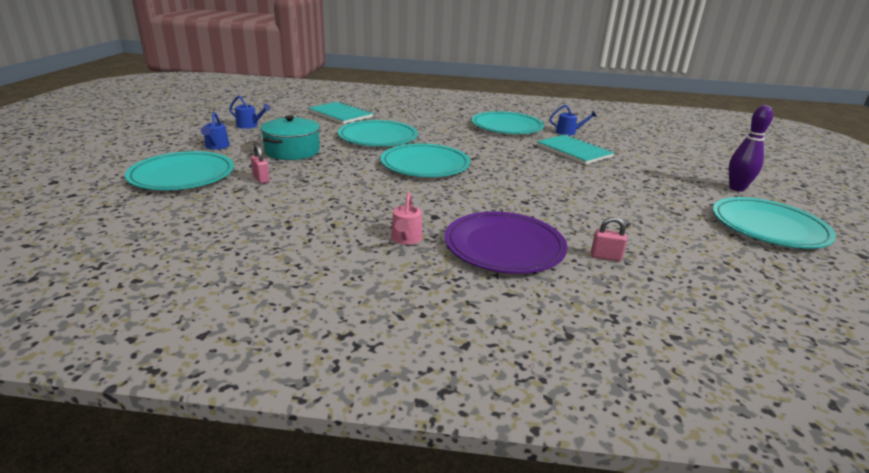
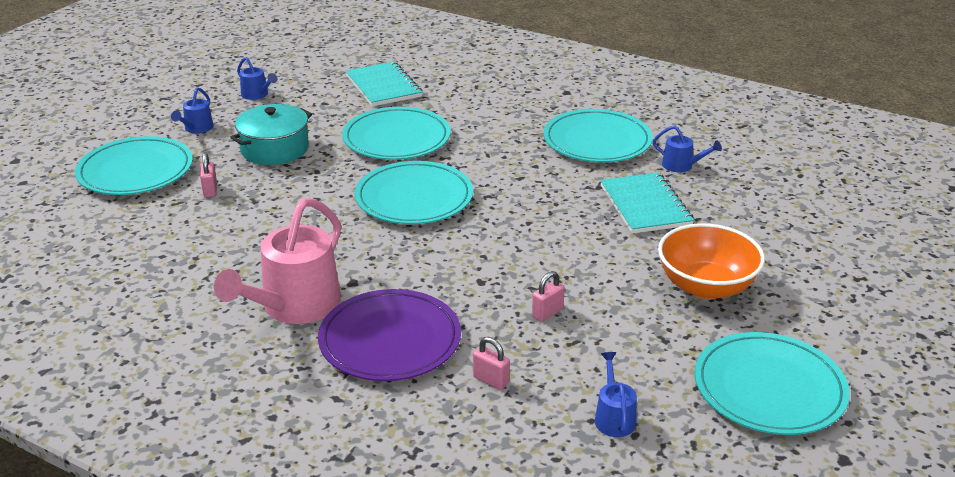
camera: 25 degrees right, 5 degrees up
(406, 239) = (294, 307): pink watering can -> pink watering can, size x2.14
(590, 211) = (547, 313): none -> pink padlock
(661, 183) = (706, 286): none -> orange bowl
(711, 262) = (613, 417): none -> blue watering can
(736, 188) = (815, 317): purple bowling pin -> none

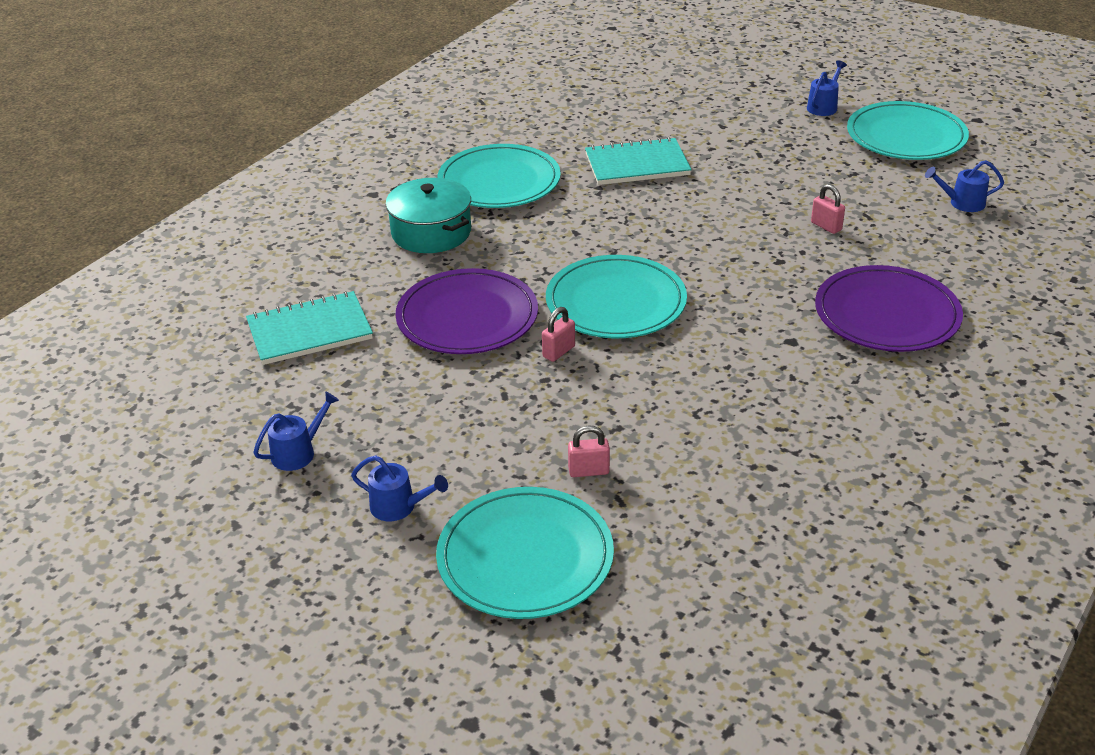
camera: 85 degrees left, 5 degrees up
(274, 149) = (479, 420): turquoise pot -> turquoise pot (431, 232)
(294, 307) = (843, 379): pink watering can -> none
(396, 138) = (467, 317): turquoise plate -> purple plate
(491, 380) = (932, 258): pink padlock -> pink padlock (558, 352)
(682, 166) = (560, 140): blue watering can -> blue watering can (824, 106)
(706, 286) = (773, 148): orange bowl -> none

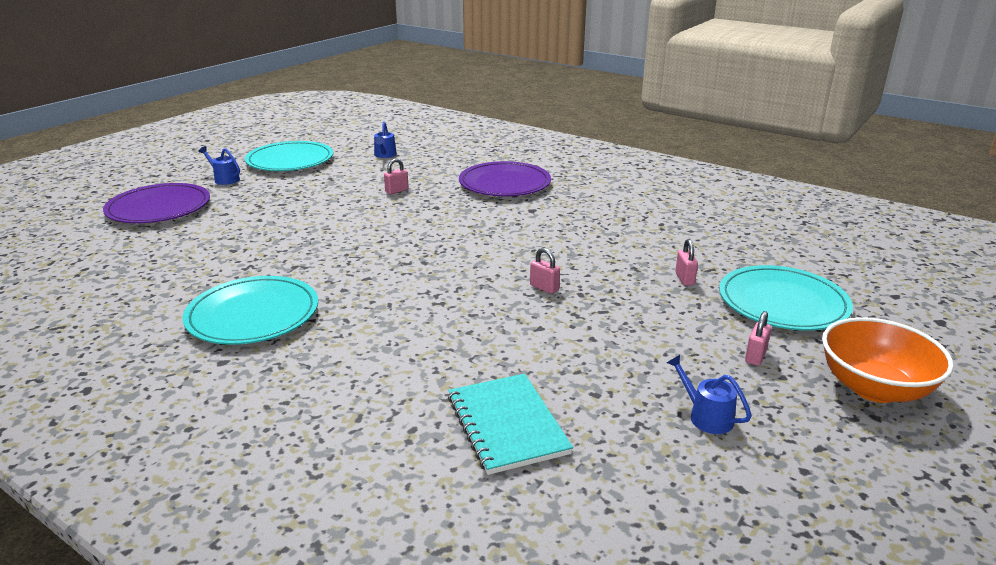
camera: 90 degrees left, 10 degrees down
(323, 596) = (874, 388): none -> orange bowl
(399, 507) = (755, 356): blue watering can -> pink padlock
(431, 232) = (334, 353): turquoise pot -> none
(467, 317) = (491, 329): purple plate -> purple plate (159, 208)
(616, 302) = (478, 264): turquoise plate -> none
(637, 165) = (266, 249): turquoise notebook -> none

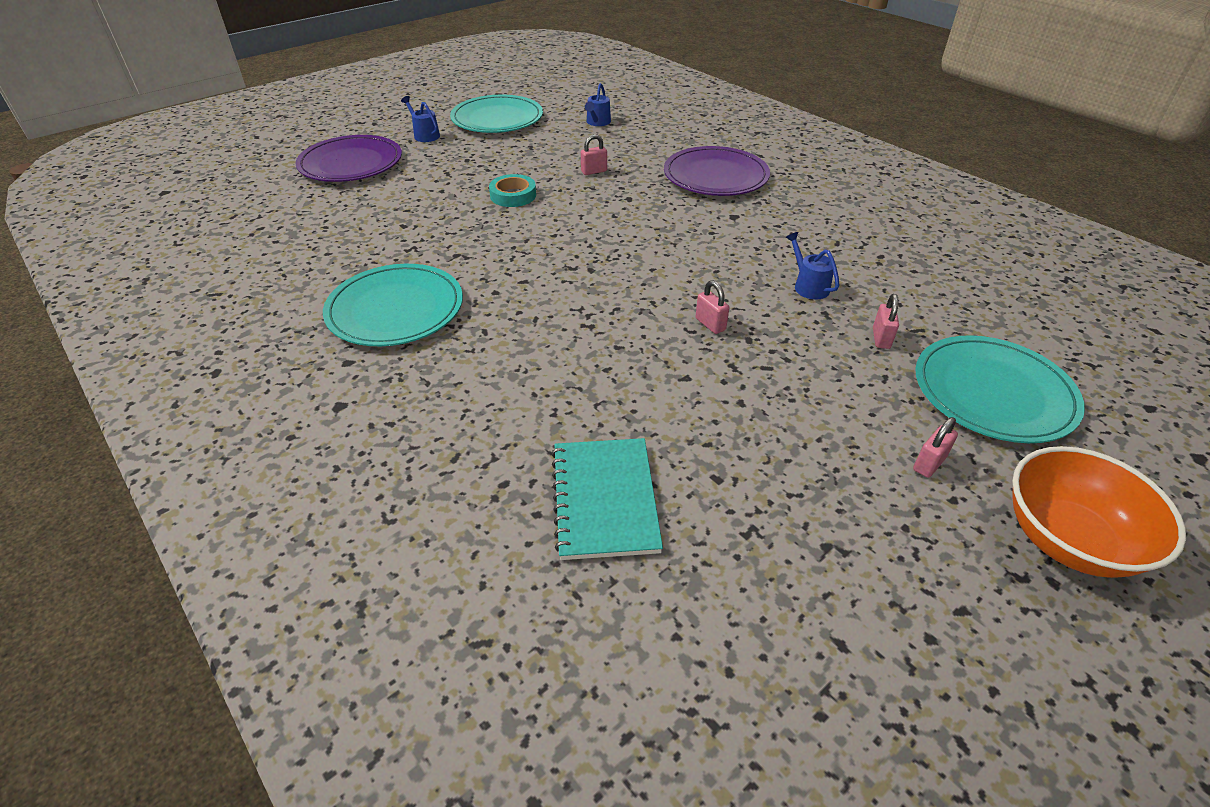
camera: 15 degrees right, 15 degrees up
(329, 216) = (513, 195): none -> turquoise tape
(706, 416) = (836, 535): blue watering can -> blue watering can (808, 286)

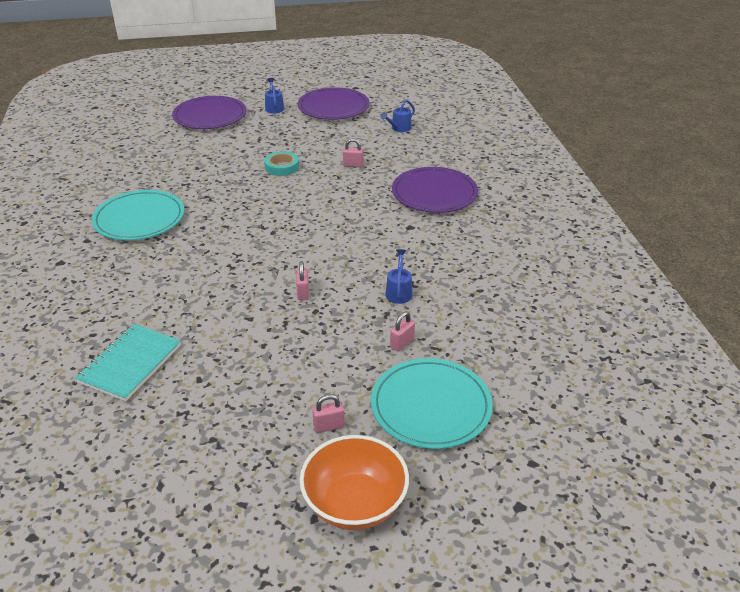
camera: 30 degrees right, 5 degrees down
(497, 119) = (333, 107): turquoise plate -> purple plate

